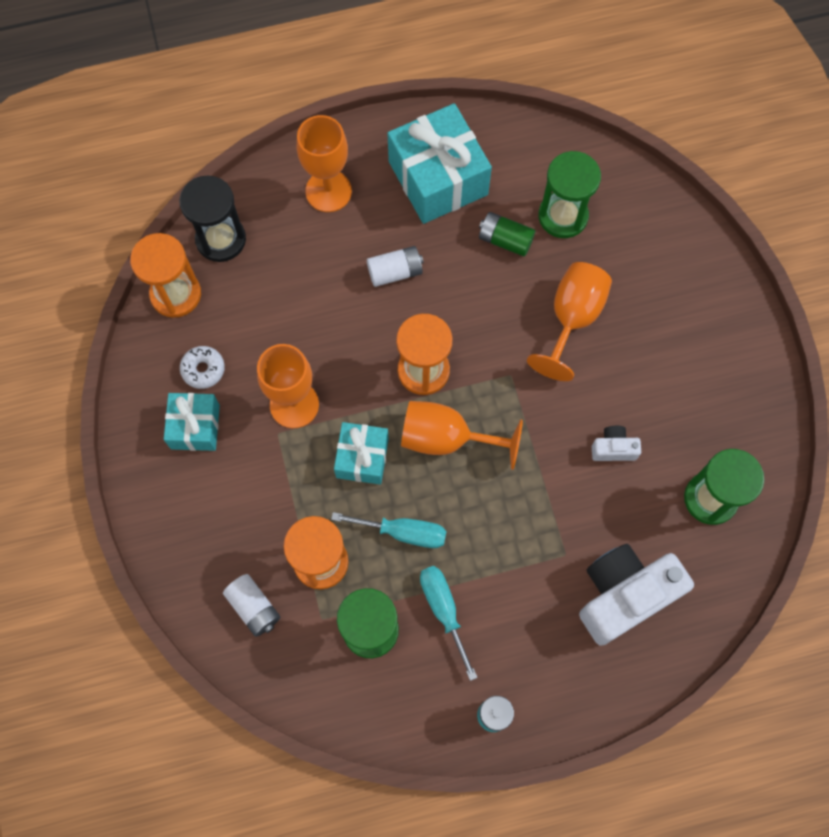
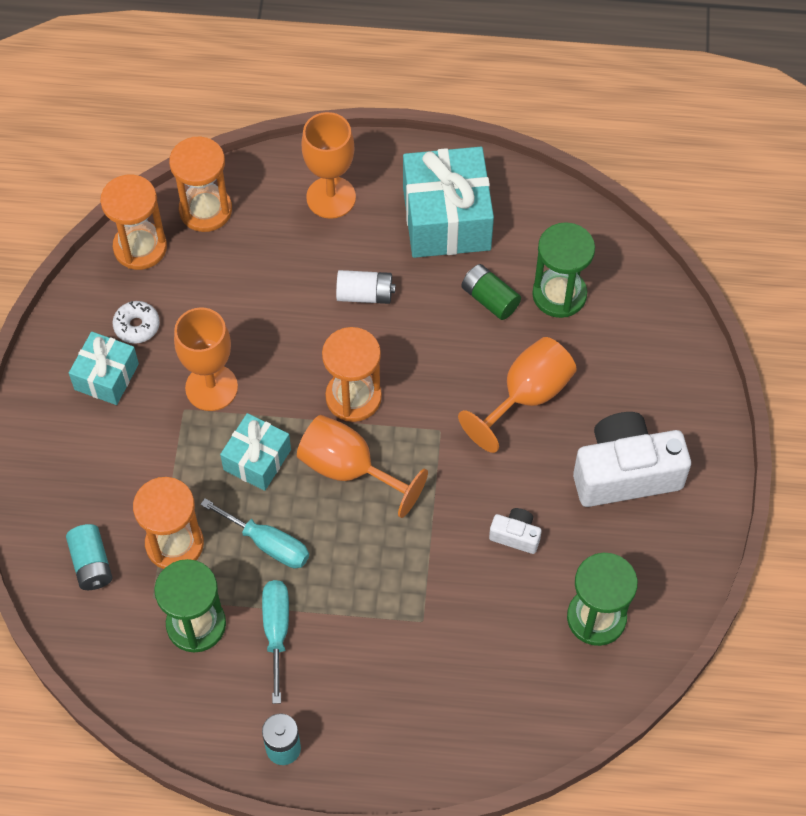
camera: 20 degrees right, 10 degrees down
(221, 239) = (205, 210): black hourglass -> orange hourglass
(254, 607) = (91, 564): white battery -> turquoise battery
(624, 595) = (466, 681): white camera -> white camera (625, 473)

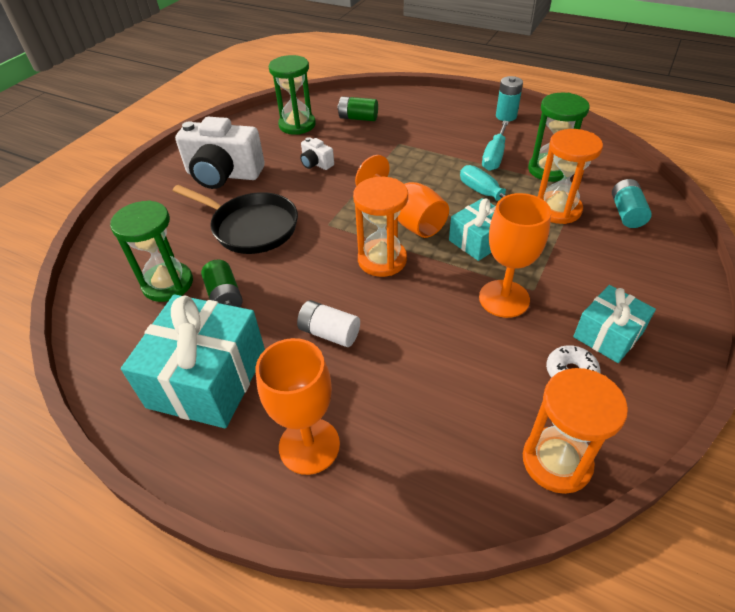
camera: 155 degrees left, 15 degrees down
(205, 210) = (463, 483): orange hourglass -> none
(512, 667) = (358, 118): none -> green battery
(526, 396) = (251, 227): orange goblet -> black pan

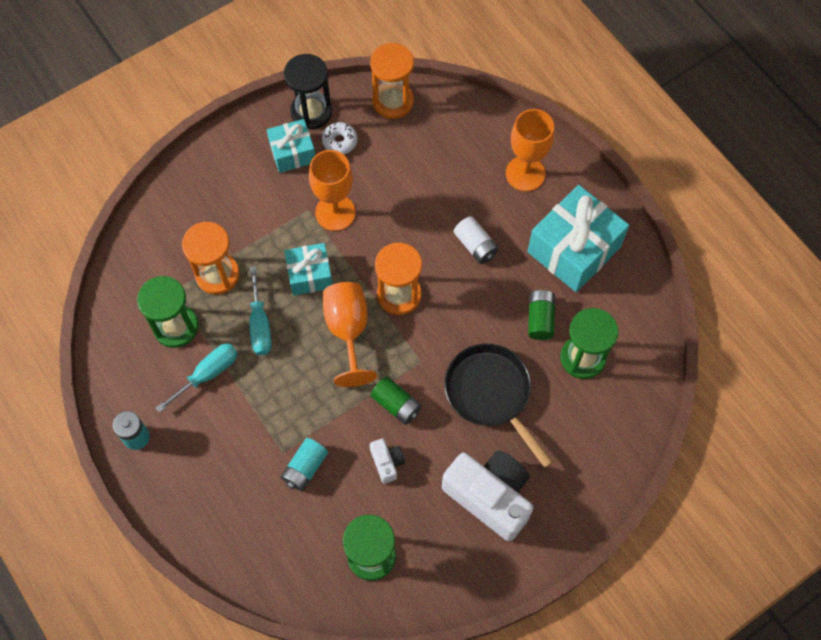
camera: 155 degrees left, 20 degrees up
(358, 118) = (295, 530): green battery -> green battery (396, 405)
(626, 213) = (168, 241): turquoise battery -> turquoise battery (305, 468)
(640, 392) = (311, 112): none -> black hourglass

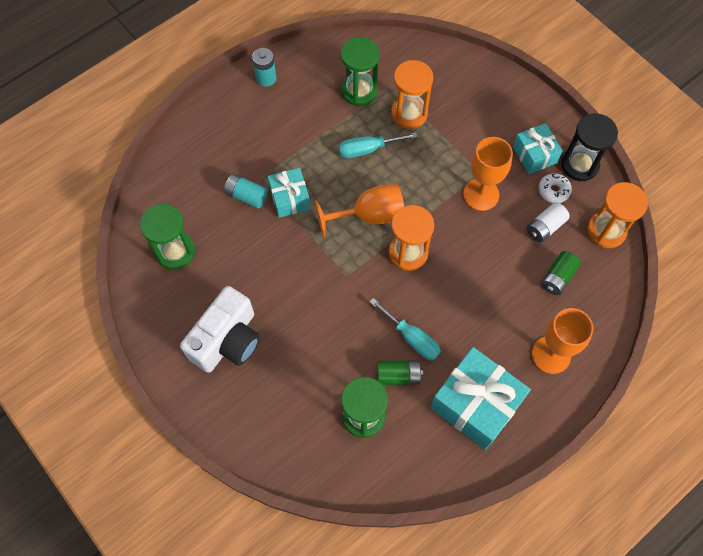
camera: 85 degrees right, 0 degrees up
(208, 374) = (321, 118): turquoise screwdriver -> turquoise screwdriver (412, 338)
(310, 275) = (417, 181): turquoise gift -> turquoise gift (290, 198)
(387, 462) = (254, 256): white camera -> none
(396, 405) = (305, 259): green battery -> green battery (557, 277)
(475, 246) = (466, 314): white battery -> white battery (545, 227)
(491, 394) = (321, 336): black pan -> none

